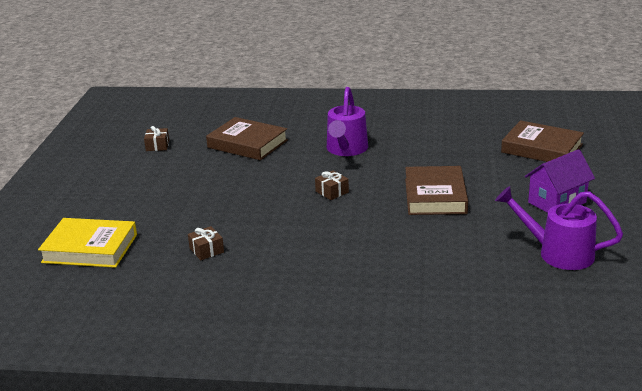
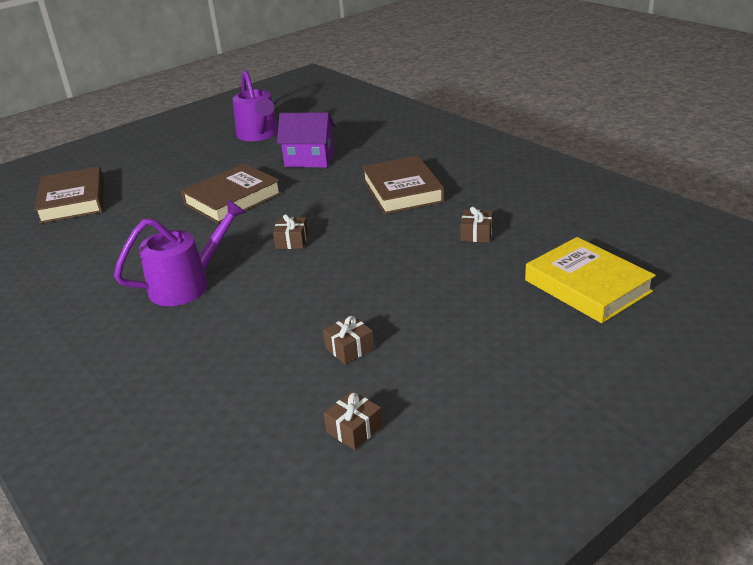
camera: 135 degrees left, 5 degrees up
(202, 165) = (349, 348): none -> brown gift
(247, 144) = (252, 357): brown book -> brown book (402, 191)
(557, 202) = (181, 160): purple house -> purple house (309, 159)

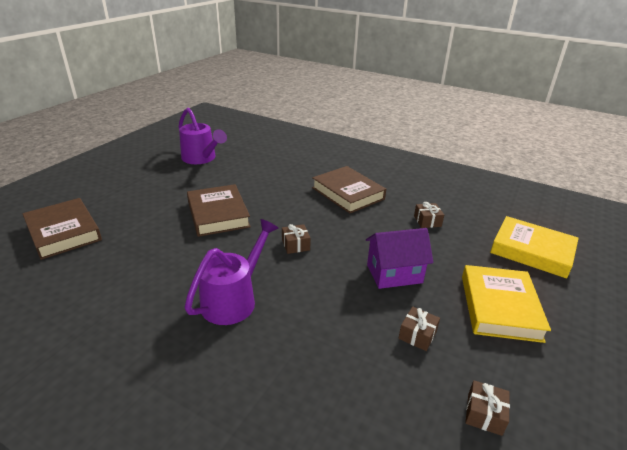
camera: 25 degrees left, 0 degrees up
(233, 199) = (218, 214): brown book -> brown book turned 45 degrees counterclockwise
(309, 159) = (258, 175): purple house -> purple house (394, 274)
(475, 339) = (500, 307): none -> yellow book

